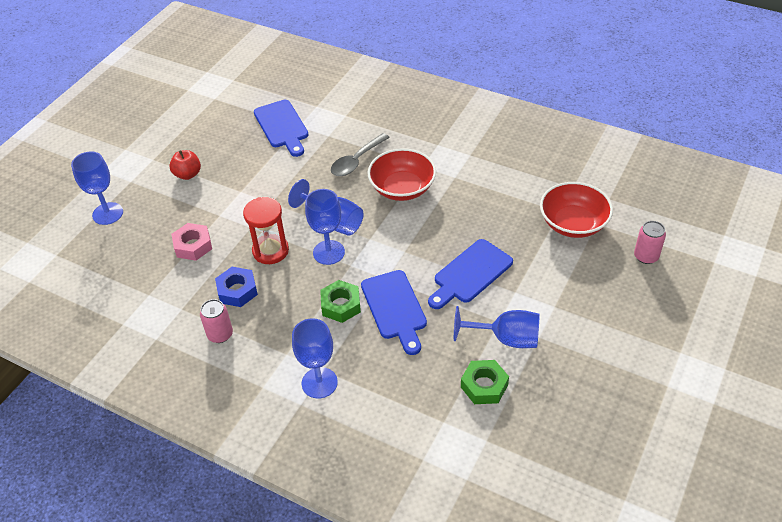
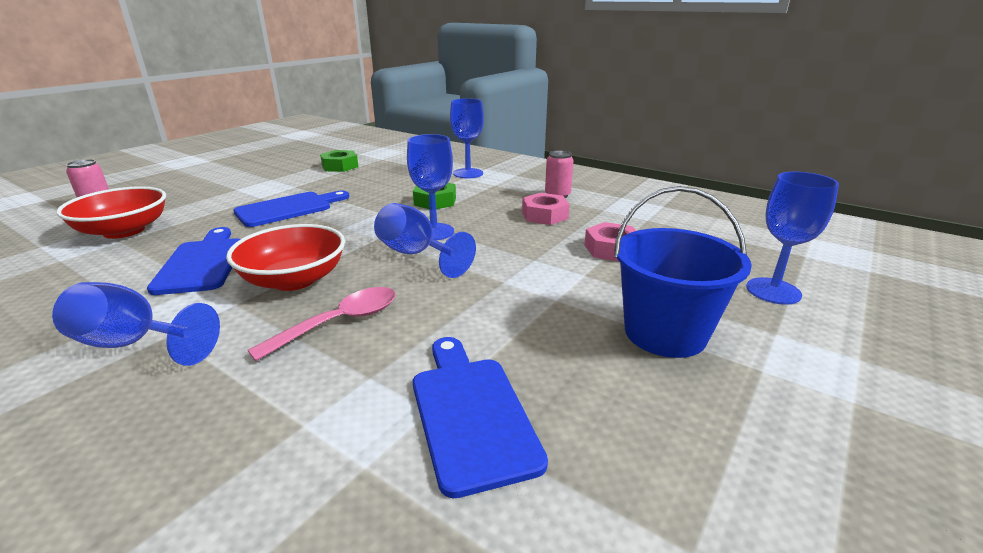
camera: 175 degrees left, 20 degrees down
(188, 174) = (665, 333): red apple -> blue bucket
(237, 291) = (544, 215): blue nut -> pink nut
(270, 251) = (506, 238): red hourglass -> none
(356, 161) = (339, 323): grey spoon -> pink spoon
(394, 308) = (383, 197): blue cutting board -> blue cutting board (202, 263)
(506, 339) = (299, 179): blue goblet -> blue goblet (133, 344)

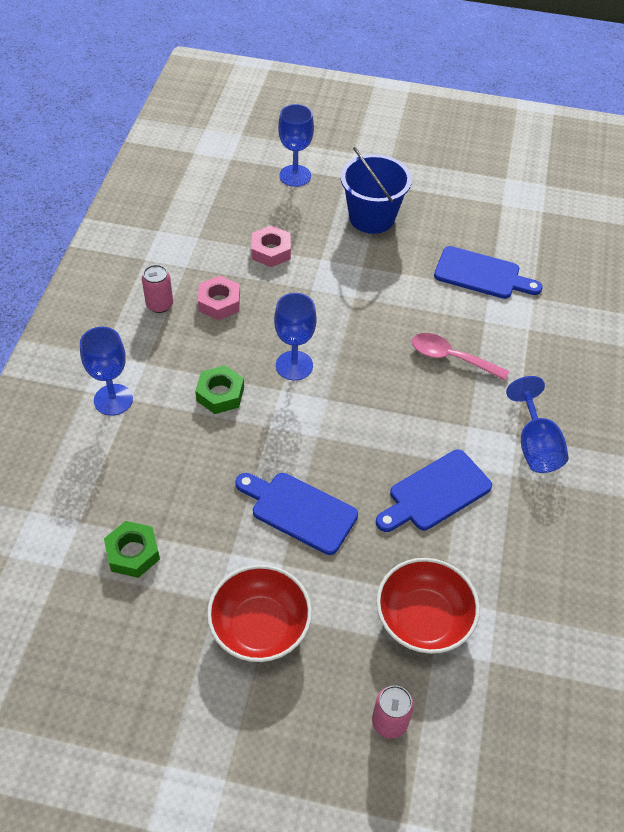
camera: 115 degrees left, 25 degrees up
(294, 279) = (421, 413): red bowl -> red bowl (260, 626)
(415, 254) = (342, 360): blue goblet -> none
(471, 413) = (481, 274): blue cutting board -> blue cutting board turned 120 degrees counterclockwise

